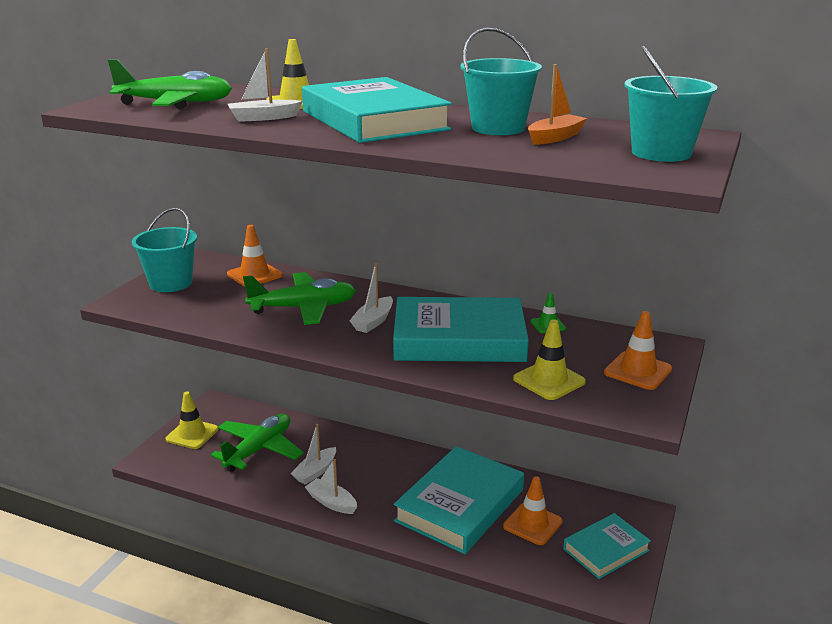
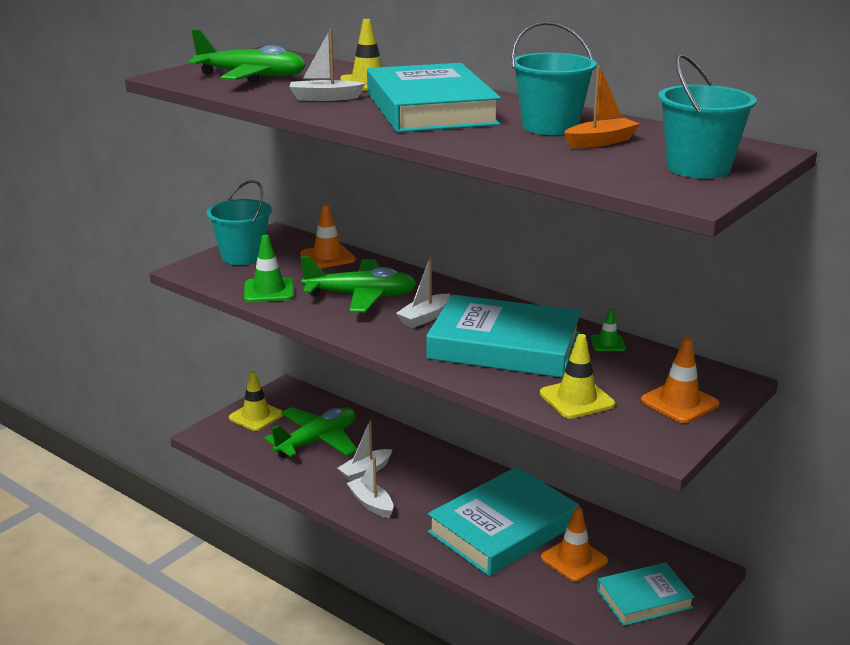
camera: 15 degrees right, 0 degrees up
(211, 313) = (269, 290): none -> green traffic cone

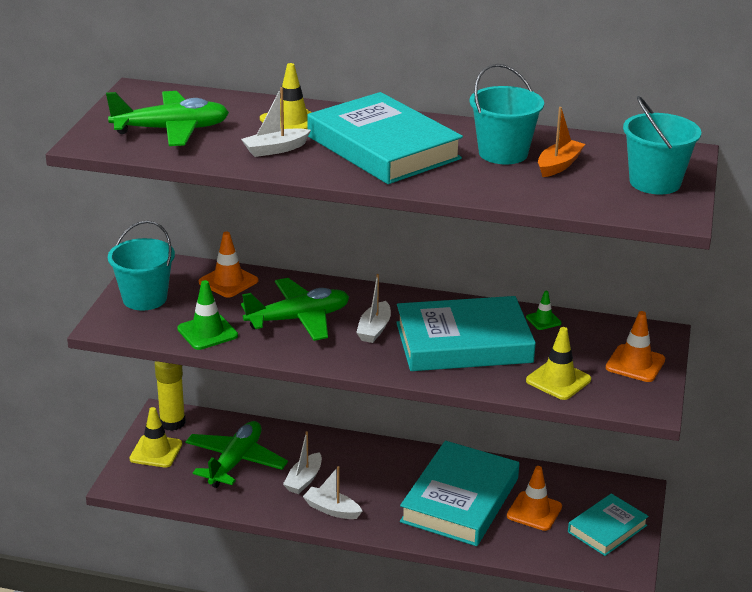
camera: 25 degrees left, 5 degrees up
(289, 397) = (172, 423): none -> yellow glue stick

